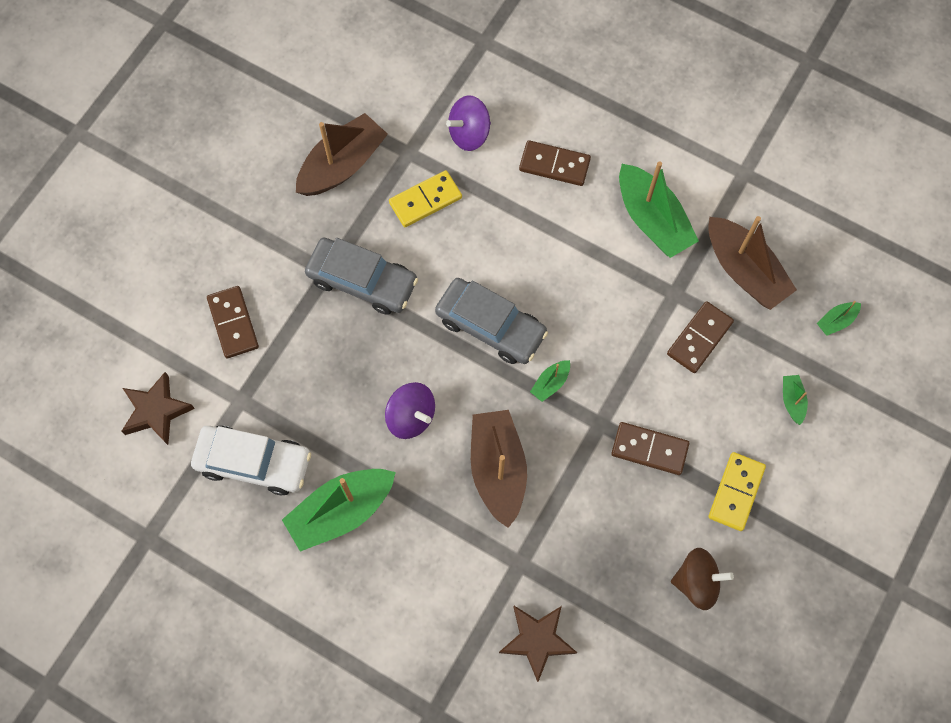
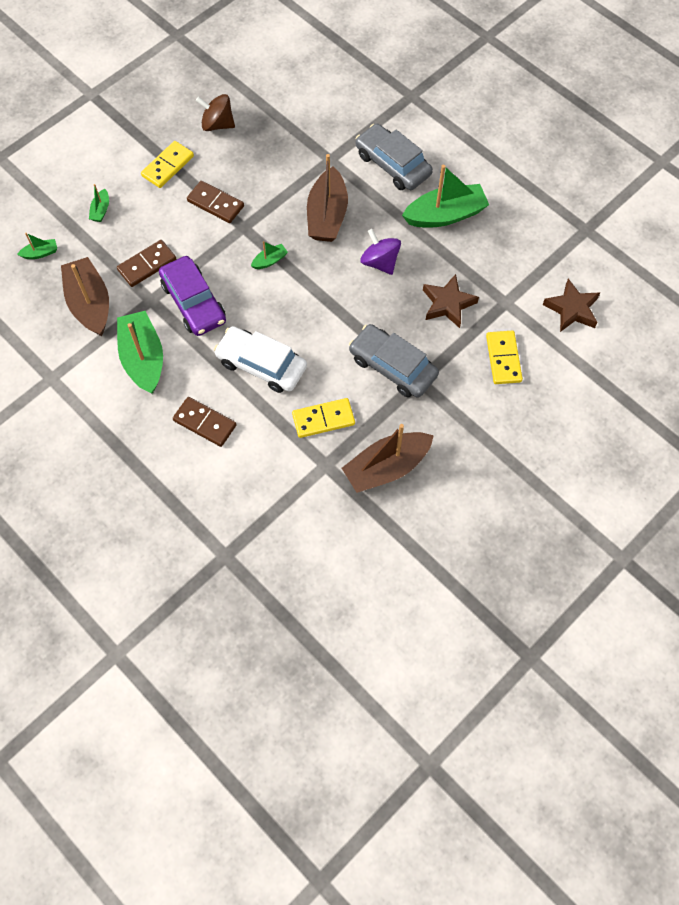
camera: 165 degrees left, 5 degrees down
(233, 323) = (503, 359): brown domino -> yellow domino
(254, 463) = (503, 258): white car -> white car (261, 365)
(469, 134) = (268, 468): purple spinning top -> none
(490, 326) = (301, 309): grey car -> grey car (393, 164)
(537, 640) = (333, 117): brown star -> brown star (447, 304)
(622, 303) = (193, 302): none -> purple car

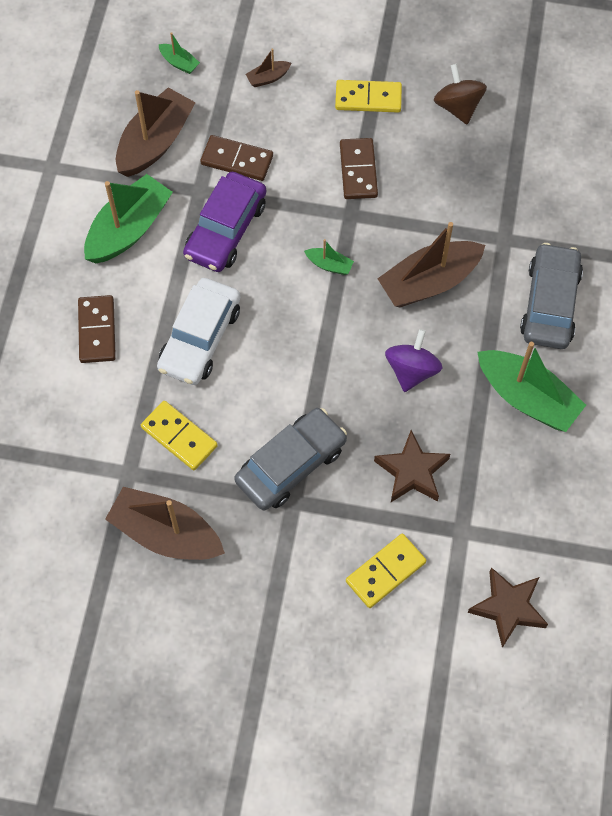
camera: 55 degrees right, 0 degrees up
(101, 210) = (268, 78): green boat -> brown boat
(261, 365) = (200, 338): white car -> white car turned 150 degrees counterclockwise
(393, 366) = (291, 464): grey car -> grey car turned 45 degrees clockwise

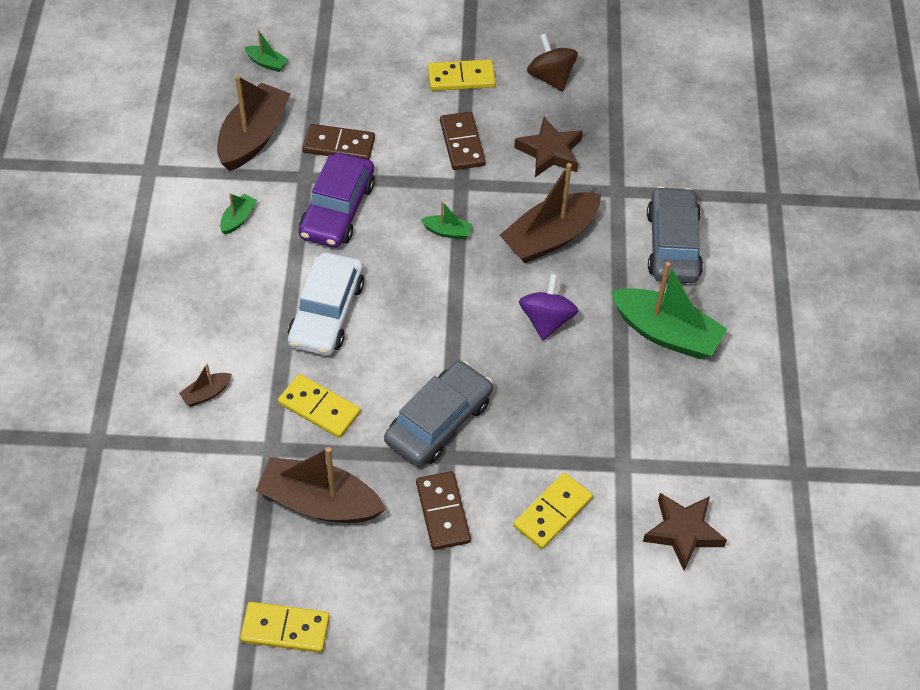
camera: 10 degrees left, 10 degrees down
(97, 331) = (219, 317): brown domino -> brown domino (442, 512)
(117, 656) = (285, 629): none -> yellow domino
(129, 229) = (238, 219): green boat -> green boat, size x0.45
(268, 78) = (358, 68): brown boat -> brown boat (206, 393)
(412, 471) = (563, 414): brown star -> brown star (550, 152)

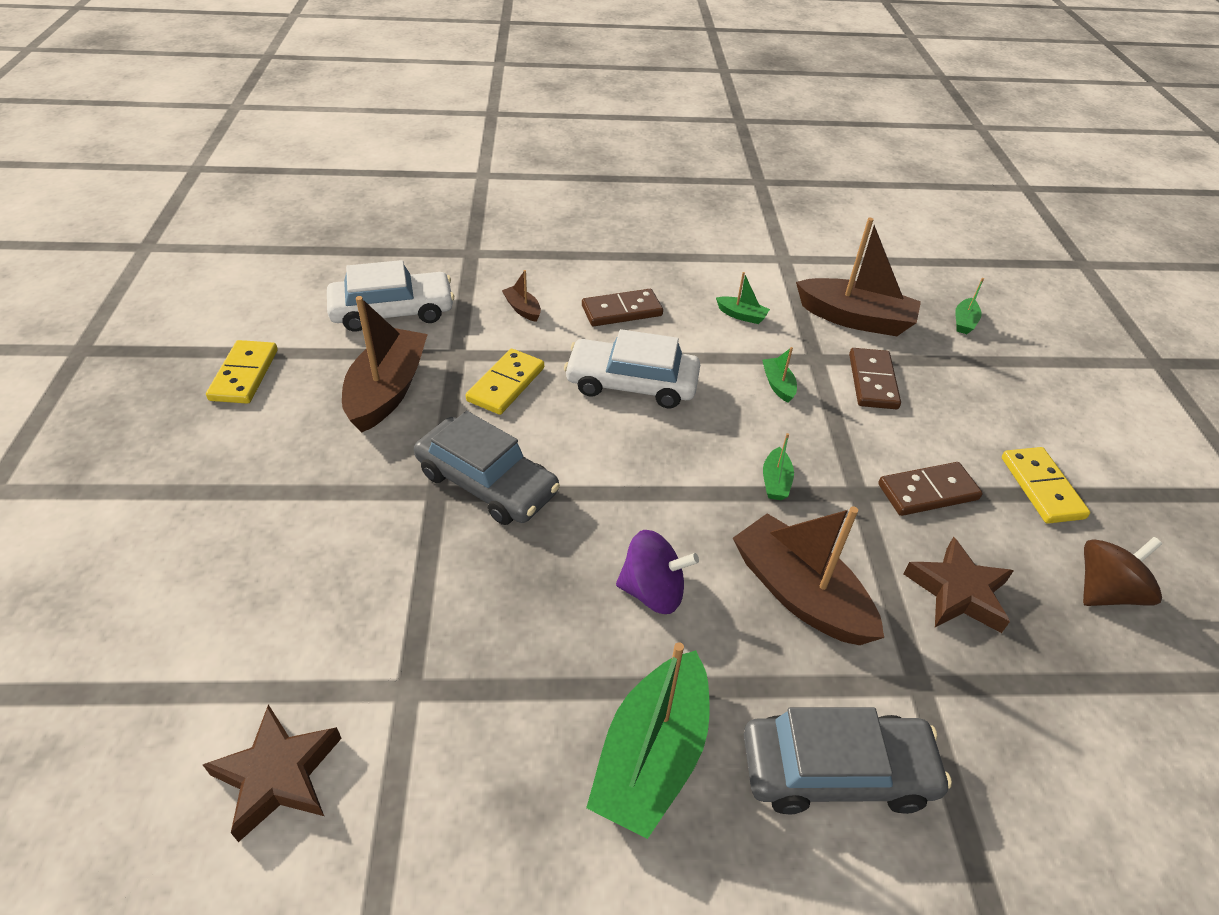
camera: 85 degrees right, 10 degrees down
(196, 508) = (392, 311): none -> white car
(337, 209) = (778, 385): purple car -> green boat
(442, 512) = (359, 490): brown domino -> brown domino (621, 311)
(553, 512) = (341, 602): yellow domino -> none

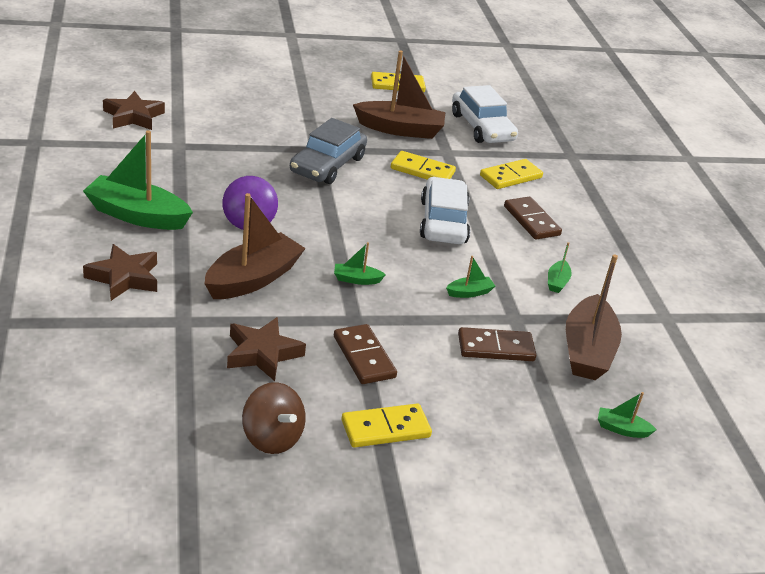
camera: 80 degrees right, 10 degrees down
(522, 309) = (511, 177): brown boat -> yellow domino
(836, 771) = (124, 277): grey car -> brown star

